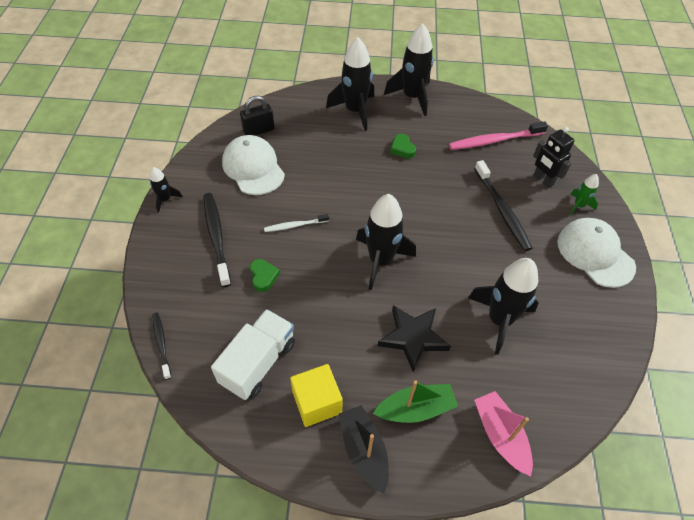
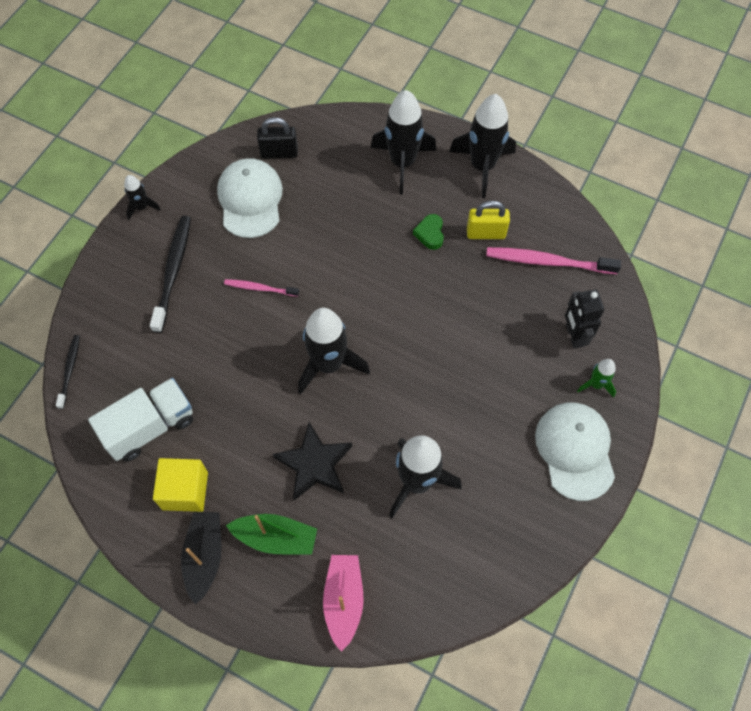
camera: 25 degrees right, 10 degrees up
(263, 277) = (199, 336): green heart -> none
(294, 225) = (259, 288): white toothbrush -> pink toothbrush
(441, 136) = (485, 233): none -> yellow padlock
(502, 210) = (500, 356): black toothbrush -> none

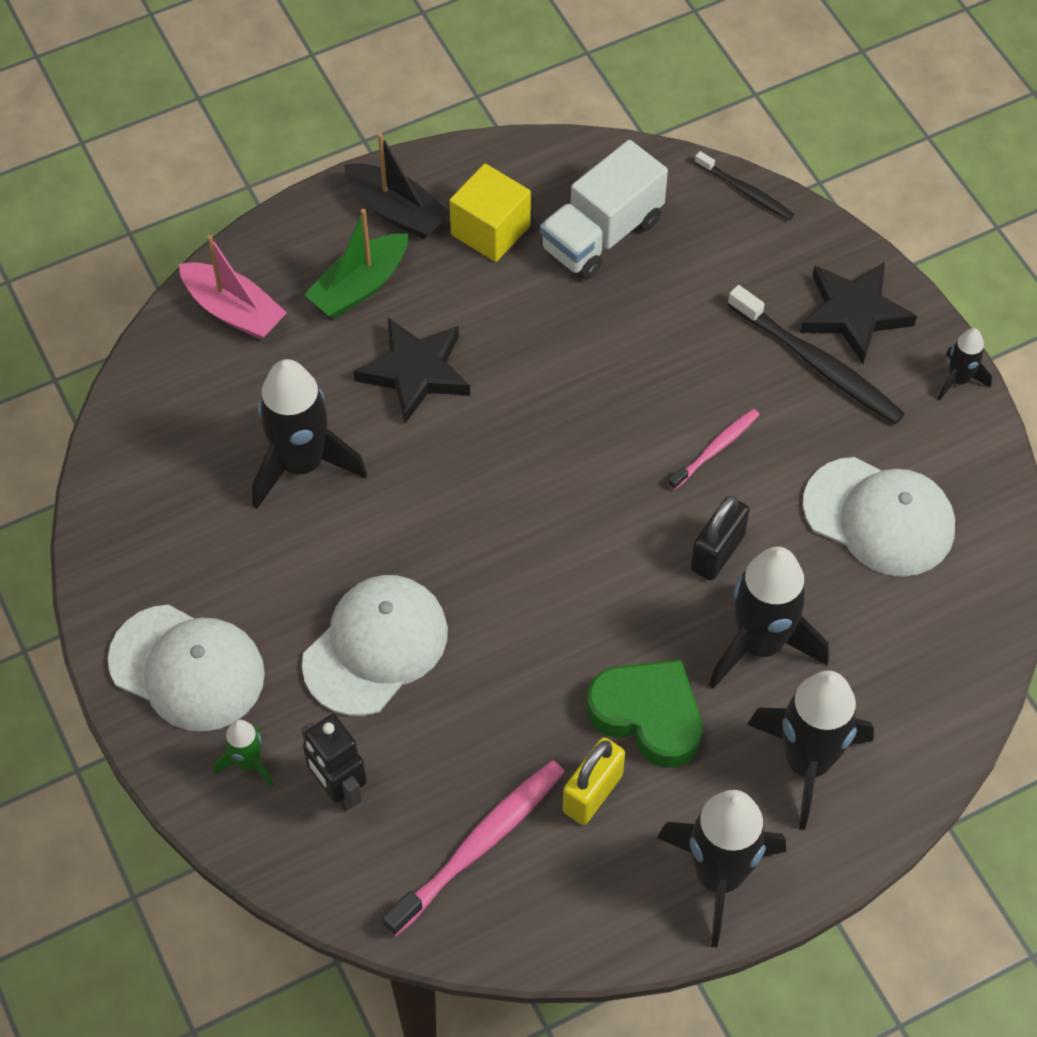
camera: 125 degrees right, 5 degrees down
(127, 273) = (854, 313): none -> black star
(150, 427) = (601, 235): white truck -> white truck turned 45 degrees clockwise
(279, 153) = (944, 602): black padlock -> black padlock (717, 552)
(328, 364) = (537, 463): black rocket -> black rocket (760, 644)
(430, 234) = (648, 716): green heart -> green heart, size x1.85
(490, 370) = (375, 647): none -> white cap
(573, 336) = (339, 790): black robot -> black robot turned 150 degrees counterclockwise

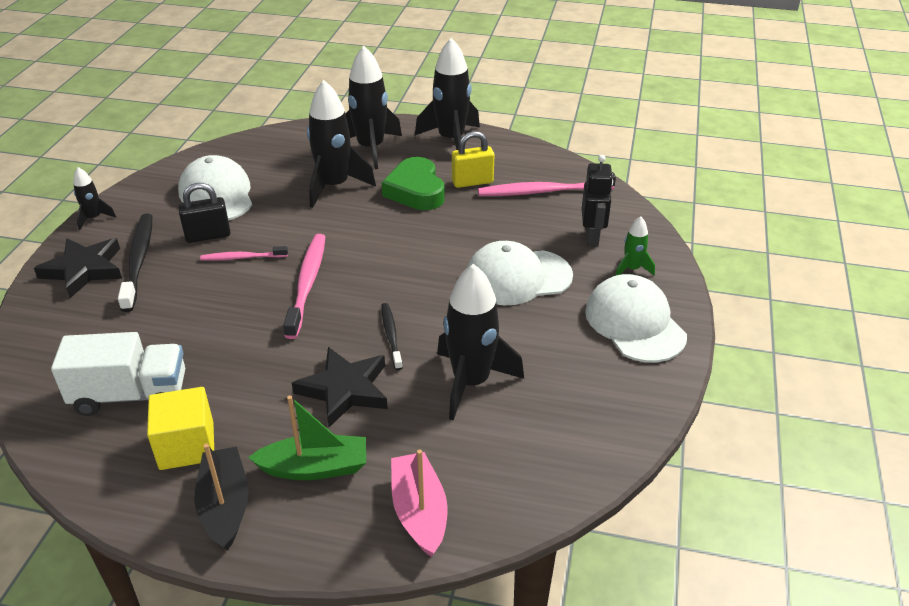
camera: 140 degrees left, 20 degrees down
(600, 466) = (307, 283): none -> pink toothbrush
(717, 552) = (304, 222): black padlock -> black padlock (208, 236)
(746, 192) = (19, 362): black toothbrush -> black toothbrush (391, 335)

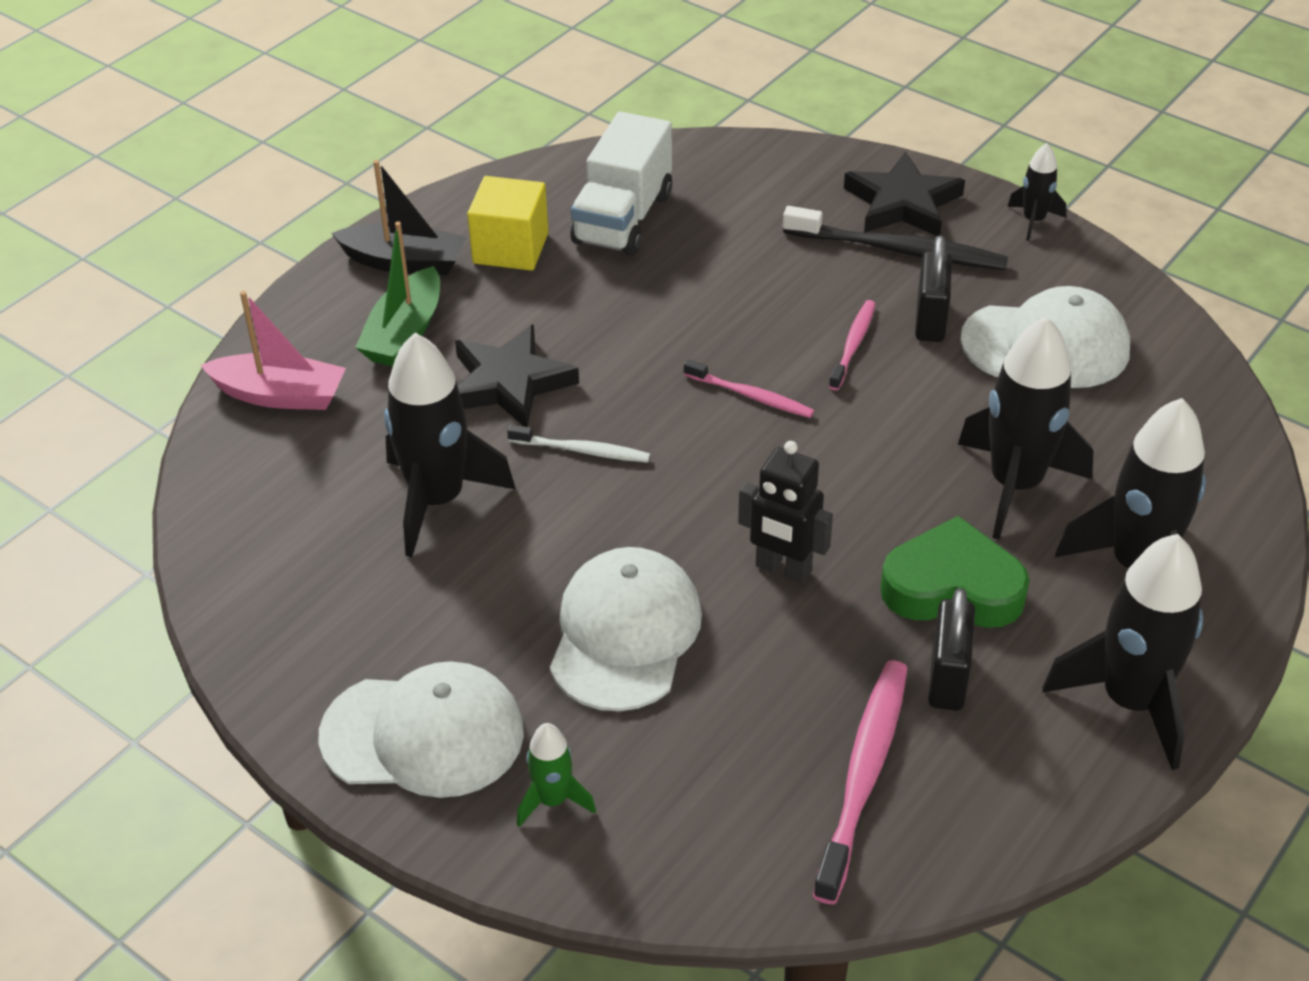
camera: 115 degrees right, 5 degrees up
(307, 283) = (751, 396): pink toothbrush -> pink toothbrush, size x0.57
(391, 335) = (583, 450): black toothbrush -> white toothbrush
(472, 182) = (947, 678): yellow padlock -> black padlock
(592, 238) = (673, 785): black robot -> black robot (783, 569)

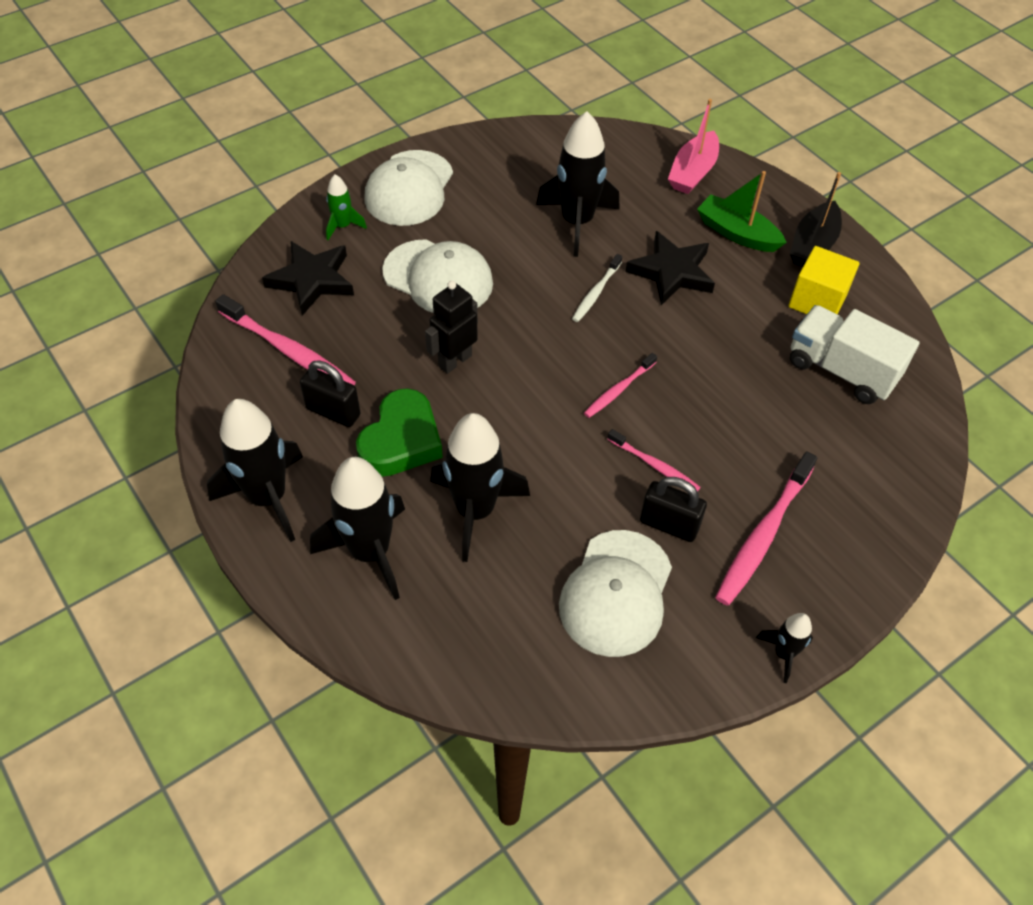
camera: 105 degrees right, 10 degrees up
(900, 250) = (763, 536): black toothbrush -> pink toothbrush
(902, 203) = (828, 560): black star -> black star (312, 280)

